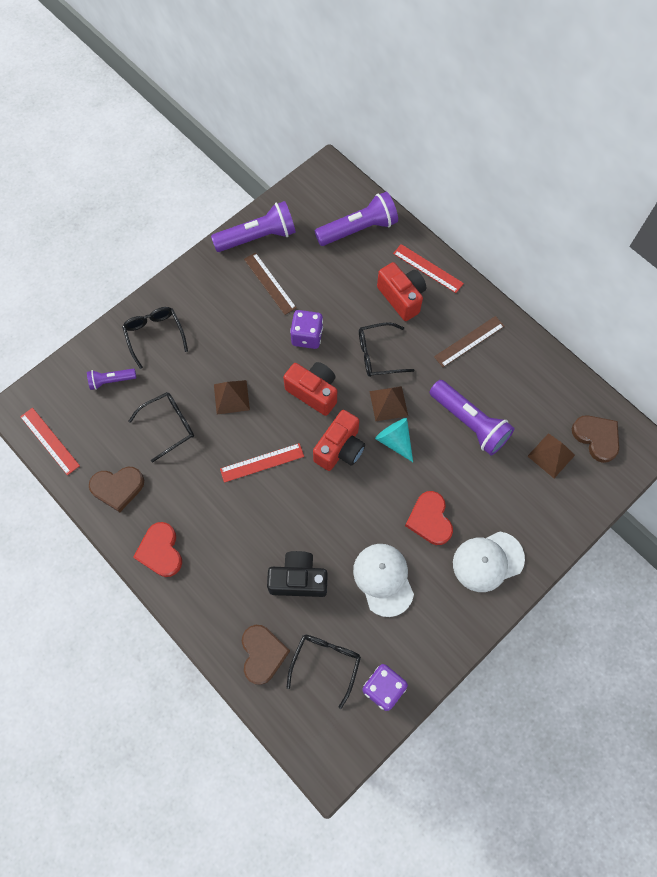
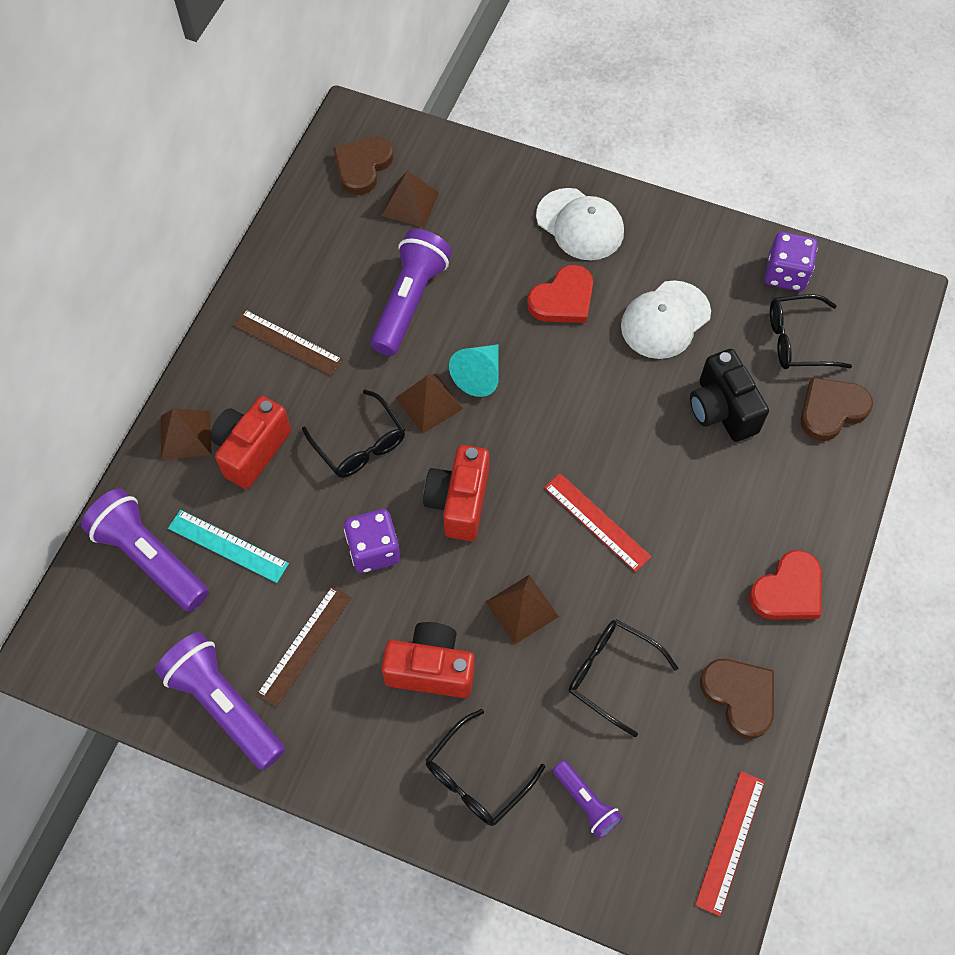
camera: 115 degrees left, 5 degrees down
(340, 449) = (525, 434): red camera -> red camera (431, 669)
(347, 266) = (227, 546): none -> turquoise ruler
(428, 268) = (186, 435): red ruler -> brown pyramid

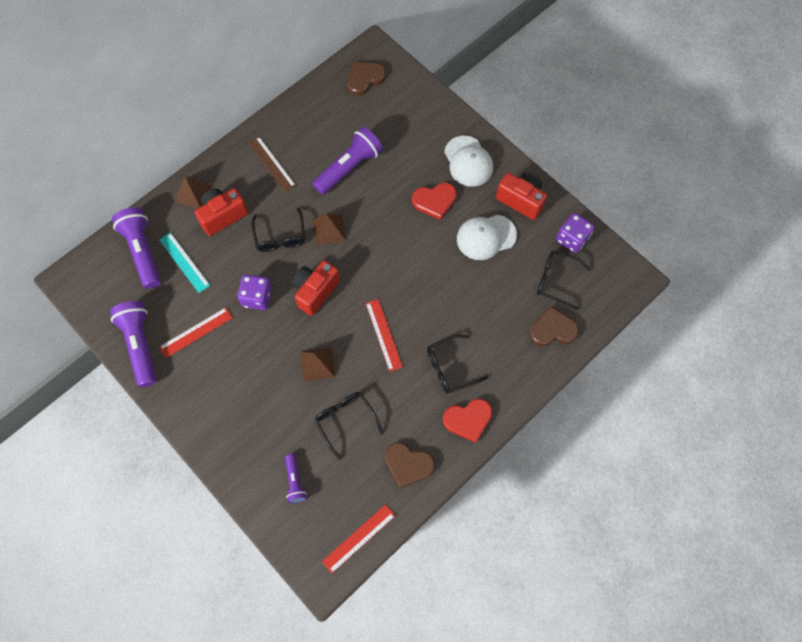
camera: 25 degrees right, 5 degrees up
(305, 645) = (196, 332): brown ruler -> red ruler
(410, 204) = (379, 111): brown pyramid -> none
(431, 669) = (253, 374): red camera -> red camera (521, 200)
(477, 777) = (246, 442): black glasses -> black glasses (450, 367)
(479, 375) = (364, 225): turquoise cone -> none
(721, 410) = (489, 302): black camera -> none
(740, 696) = (408, 464): brown heart -> brown heart turned 120 degrees clockwise

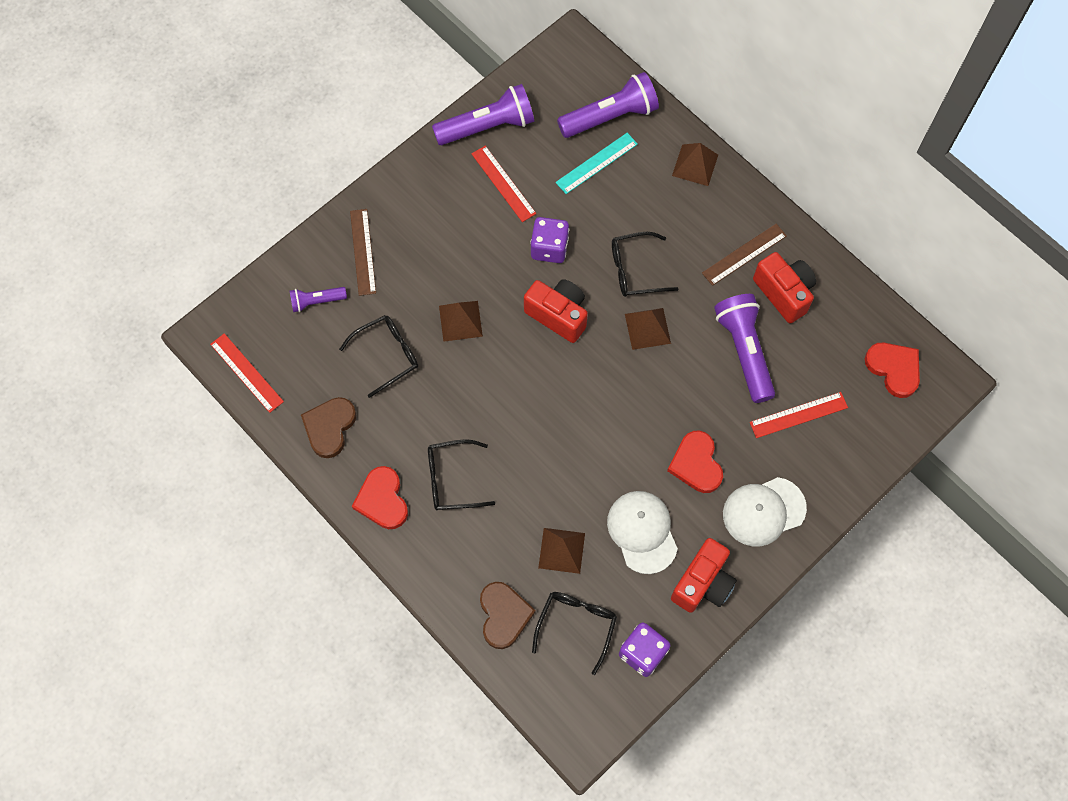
camera: 90 degrees right, 0 degrees up
(222, 216) = (663, 201): red camera -> red camera (784, 293)
(250, 444) = (362, 252): none -> brown ruler
(349, 167) = (744, 351): purple flashlight -> purple flashlight turned 150 degrees counterclockwise
(364, 79) = (894, 369): brown heart -> red heart
(384, 334) = (498, 398): red ruler -> red ruler (798, 415)
(450, 367) = (452, 479): black glasses -> black glasses turned 75 degrees counterclockwise
(502, 290) = (561, 550): none -> brown pyramid

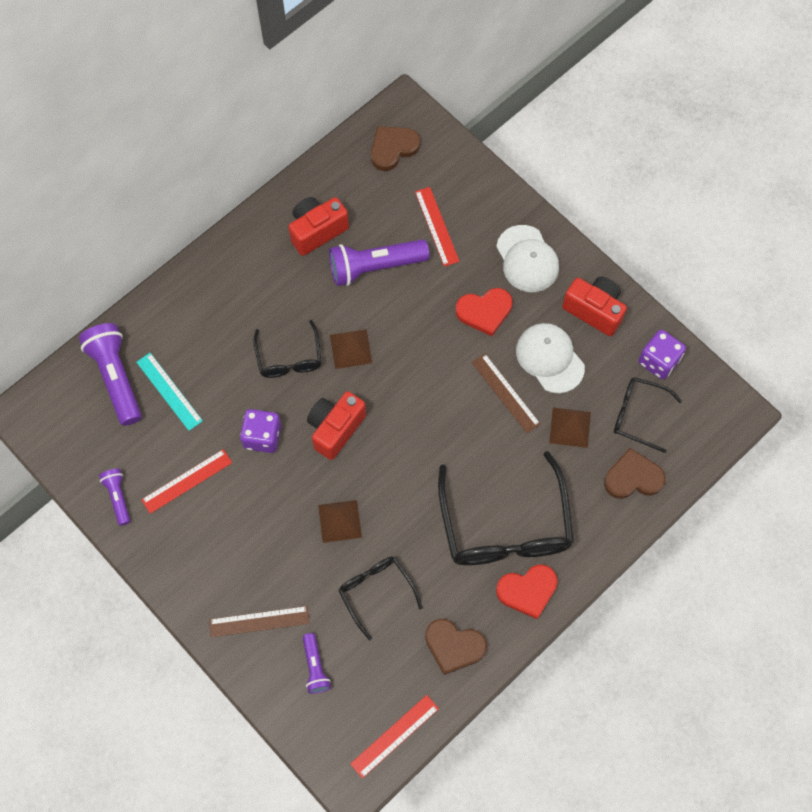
camera: 90 degrees left, 0 degrees up
(452, 479) = (505, 526): black glasses -> black glasses, size x1.86
(487, 126) = (118, 497): purple flashlight -> purple flashlight, size x0.53
(642, 532) = (550, 358): white cap -> white cap turned 75 degrees clockwise
(695, 165) = (177, 301): brown pyramid -> none
(744, 254) = (276, 262): brown ruler -> brown ruler (505, 393)
(894, 369) = (393, 148): red heart -> brown heart

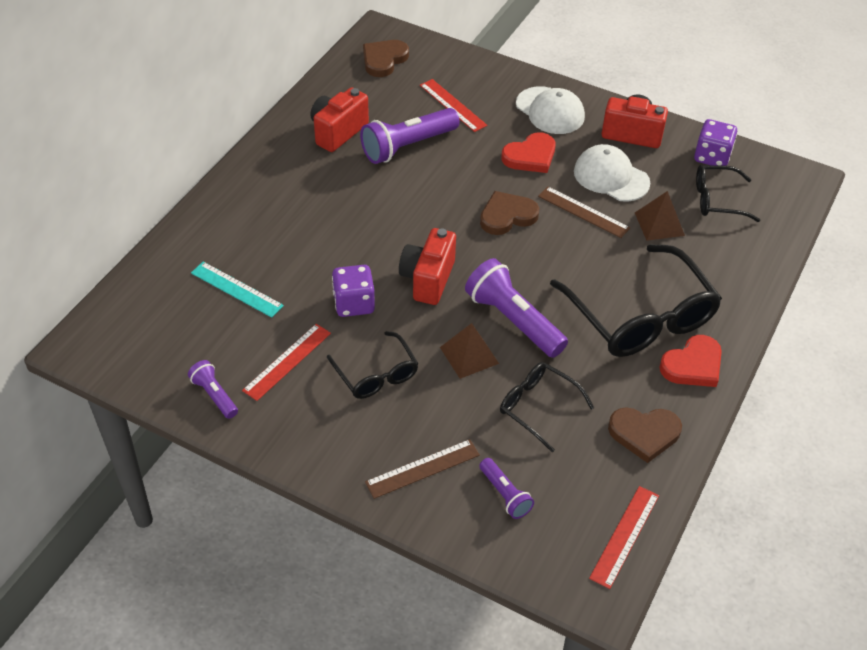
camera: 20 degrees left, 20 degrees down
(116, 377) = (173, 291): purple flashlight -> purple flashlight (513, 320)
(289, 358) = (353, 233): black glasses -> black glasses (376, 374)
(350, 348) = (413, 212): brown pyramid -> none
(633, 477) = (741, 248): brown heart -> brown heart (507, 216)

